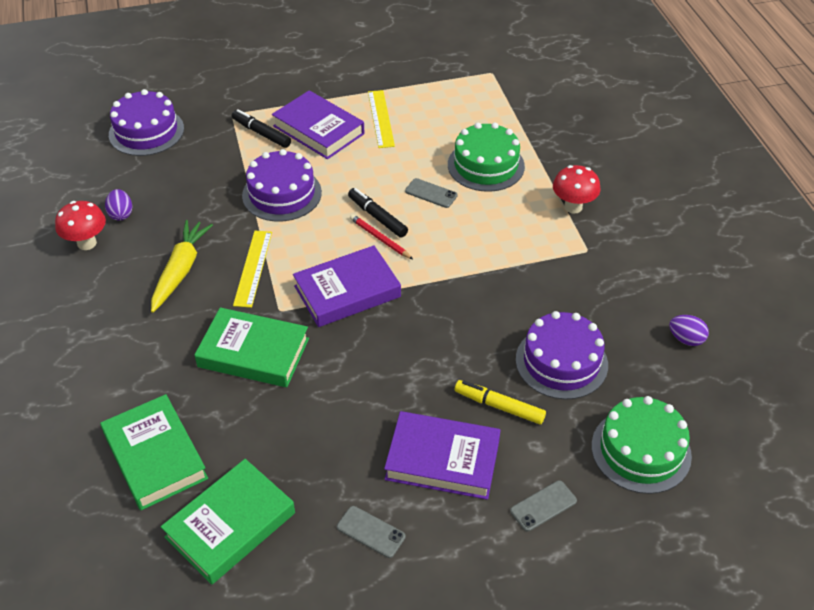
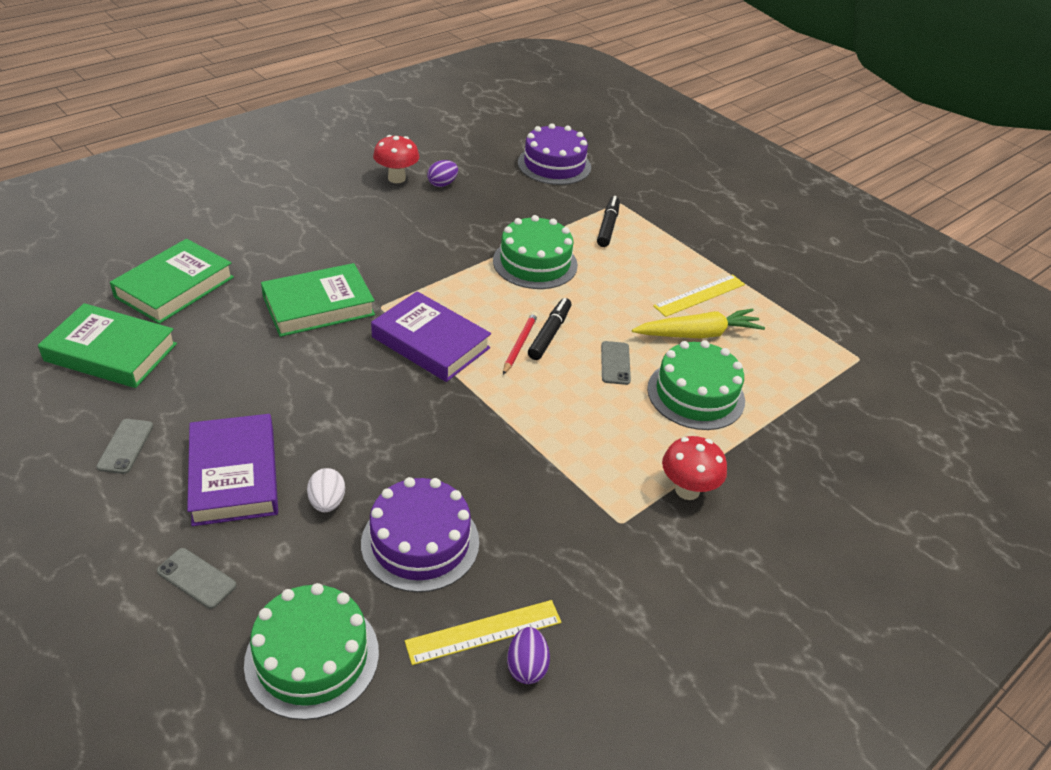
camera: 60 degrees right, 5 degrees down
(180, 270) = (396, 235): yellow carrot -> yellow carrot (698, 334)
(253, 268) = (425, 274): yellow ruler -> yellow ruler (484, 632)
(253, 352) = (318, 306): green book -> green book turned 75 degrees clockwise
(282, 194) = (535, 263): purple cake -> green cake
(318, 130) = (644, 259): purple book -> none
(499, 406) = (327, 502): yellow marker -> white egg

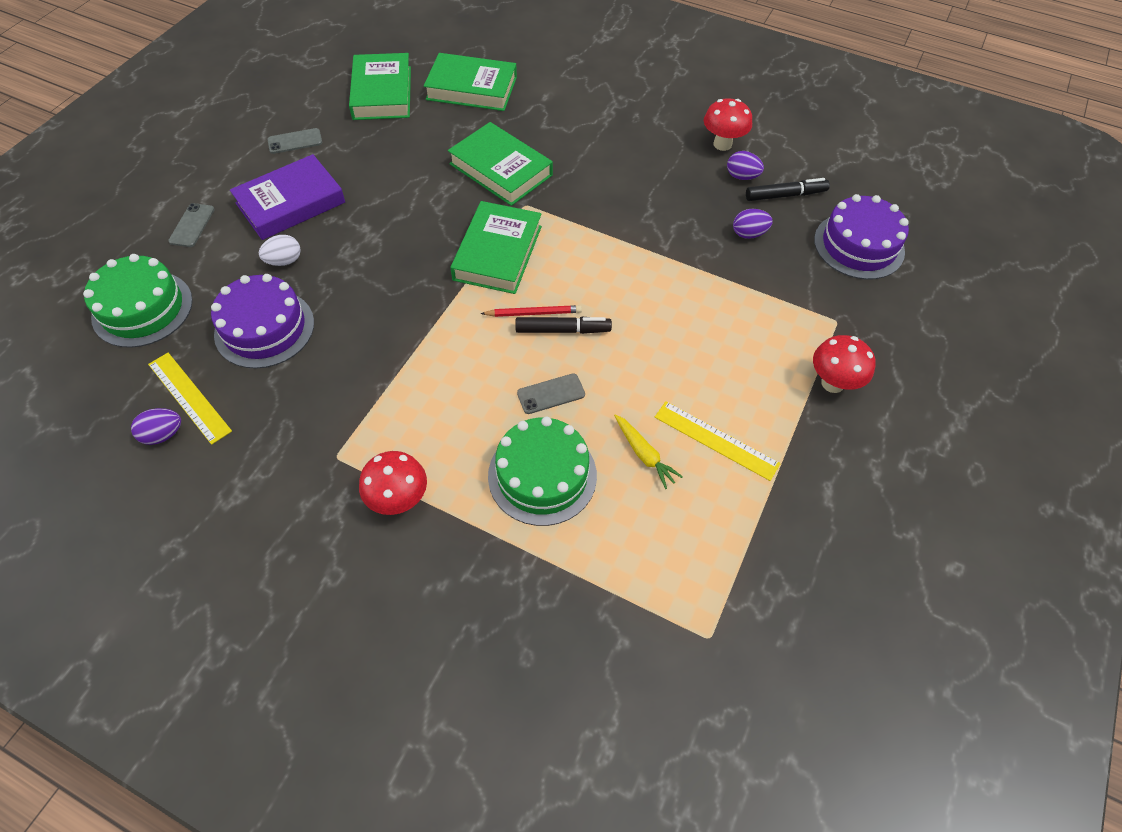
camera: 70 degrees right, 15 degrees up
(431, 342) = (498, 253): purple book -> green book
(508, 205) = (748, 234): none -> purple egg
(535, 263) = (667, 285): green cake -> none
(608, 226) = (780, 324): black marker -> black marker (785, 195)
(673, 226) = (832, 383): none -> red mushroom
(698, 334) = (644, 454): yellow carrot -> yellow carrot, size x0.60

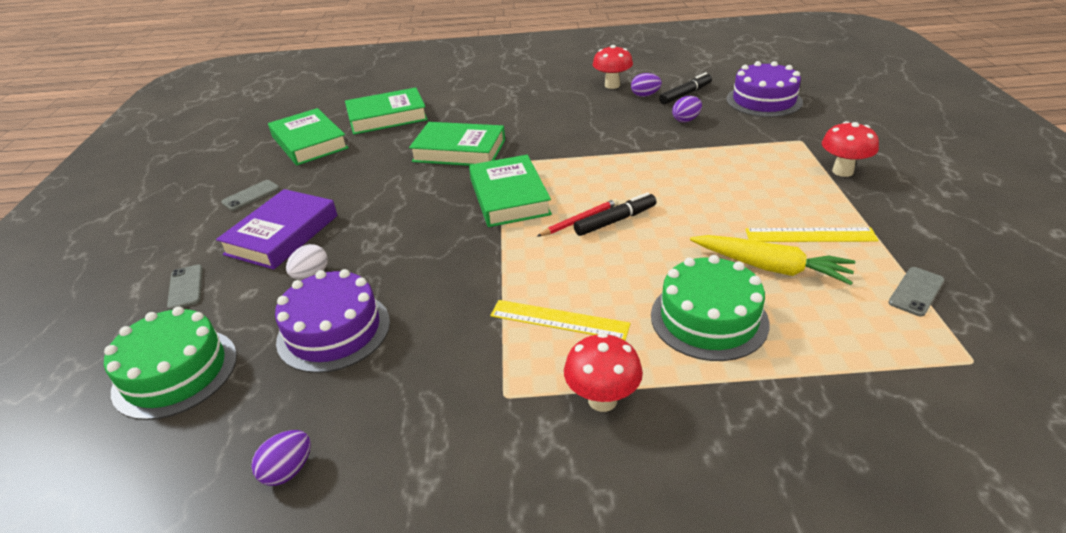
camera: 25 degrees left, 20 degrees down
(189, 397) = (293, 422): yellow ruler -> yellow ruler (559, 320)
(551, 394) = (652, 263): grey phone -> grey phone (916, 291)
(644, 454) = (771, 267): yellow carrot -> yellow carrot, size x1.67

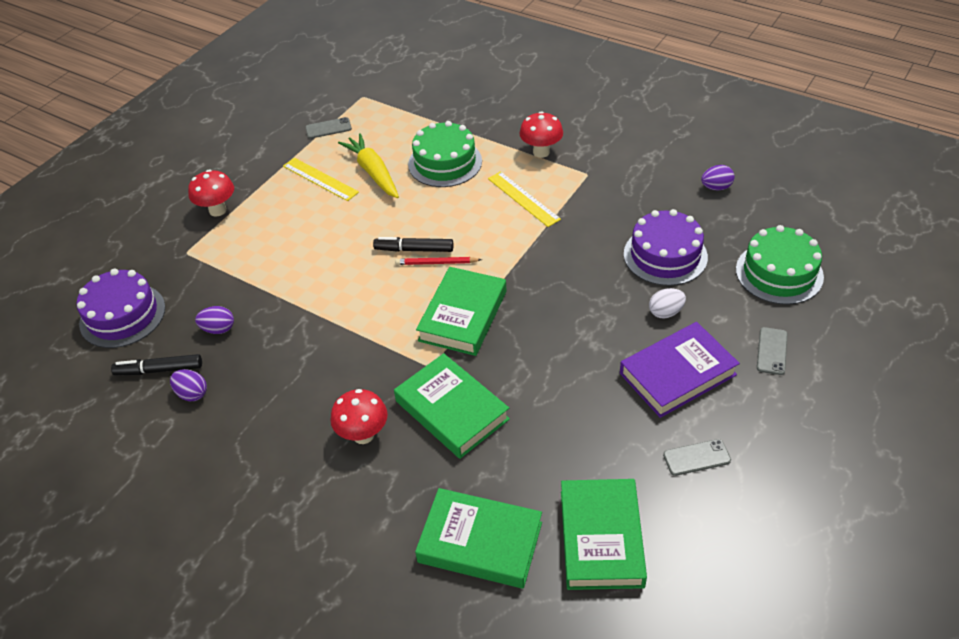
camera: 145 degrees left, 10 degrees up
(612, 85) = (192, 438): red mushroom -> red mushroom (363, 435)

